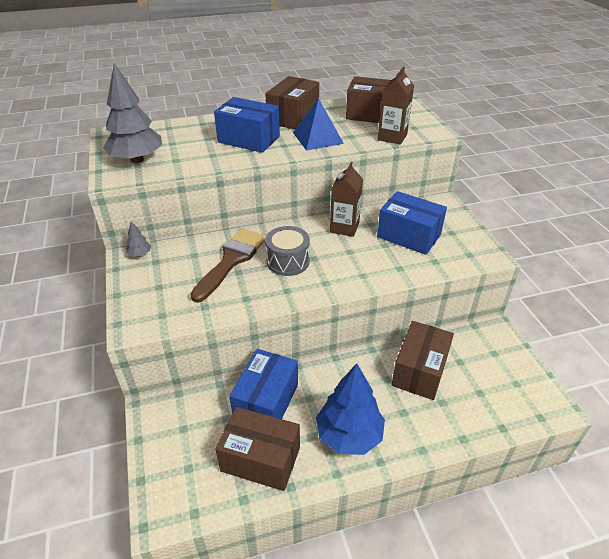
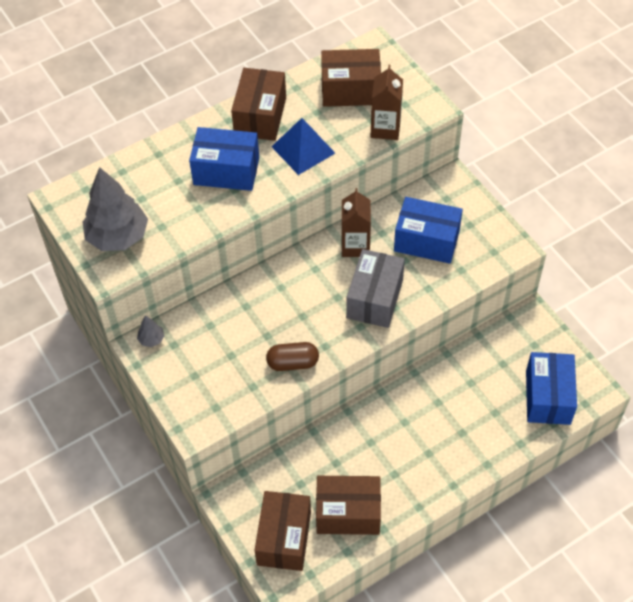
camera: 15 degrees left, 15 degrees up
(231, 260) = (253, 322): brown brush -> none
(250, 296) = (293, 363): none -> brown capsule
(266, 401) = (331, 457): blue box -> blue box (547, 397)
(288, 261) = (312, 308): grey drum -> none
(347, 265) = (374, 298): none -> grey box
(349, 435) = (419, 469): blue tree -> none
(420, 371) = (467, 385): brown box -> brown box (284, 538)

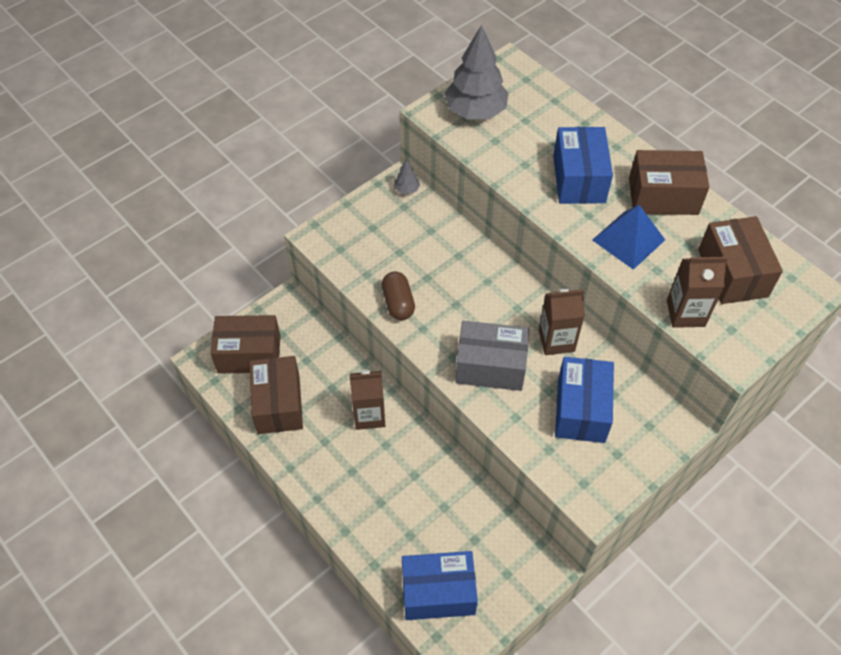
camera: 80 degrees right, 0 degrees up
(372, 432) = (369, 415): none -> brown carton

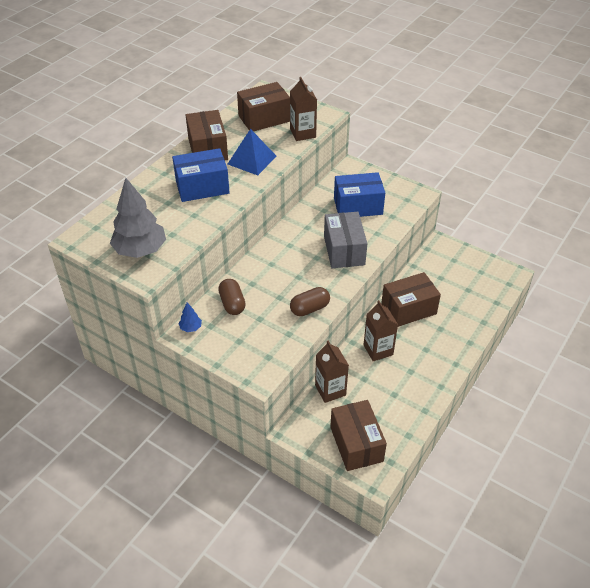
camera: 105 degrees left, 10 degrees down
(278, 404) = (393, 409): brown box -> brown box (408, 309)
(406, 189) = (191, 328): grey tree -> blue tree
(431, 231) = (232, 304): none -> brown capsule
(438, 592) = (483, 288): blue box -> none
(556, 340) = (310, 223): brown carton -> brown carton (330, 390)

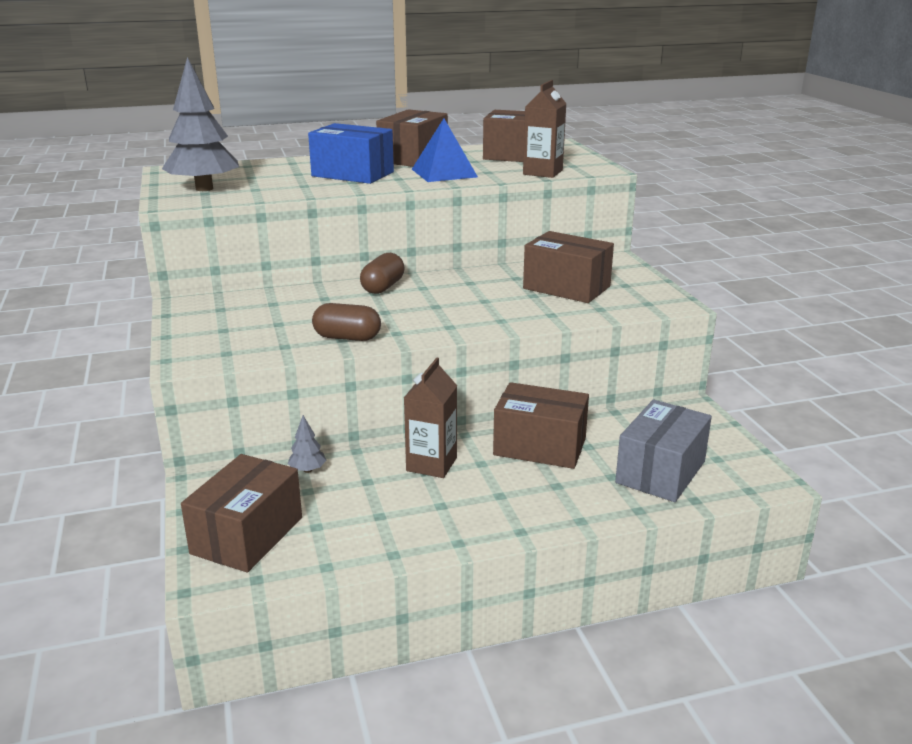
camera: 40 degrees right, 20 degrees down
(191, 328) = (199, 303): blue tree -> none
(232, 304) = (273, 303): brown capsule -> brown capsule (383, 287)
(330, 390) = (307, 470): brown carton -> grey tree
(344, 250) = (480, 312): grey box -> grey box (660, 472)
(358, 206) = (566, 287): blue box -> brown box

